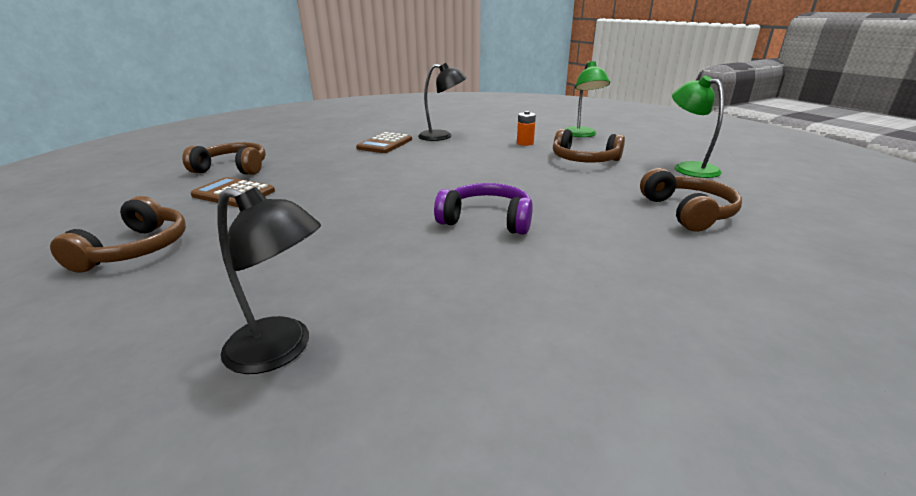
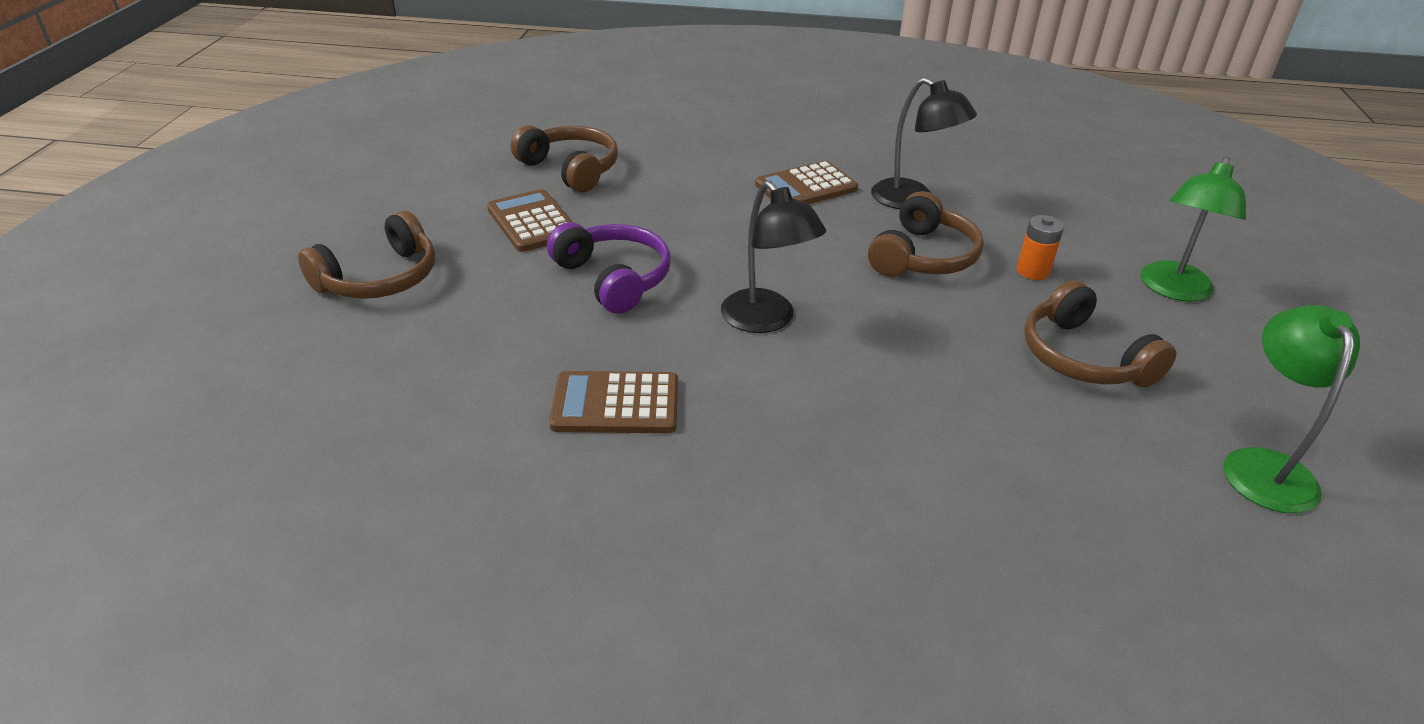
camera: 35 degrees right, 10 degrees up
(282, 349) = (386, 487): black lamp -> black lamp (766, 320)
(397, 245) = (615, 404): none -> brown calculator
(487, 220) = (766, 415): purple headphones -> purple headphones (613, 278)
(687, 212) = (1092, 556): brown headphones -> brown headphones (923, 256)

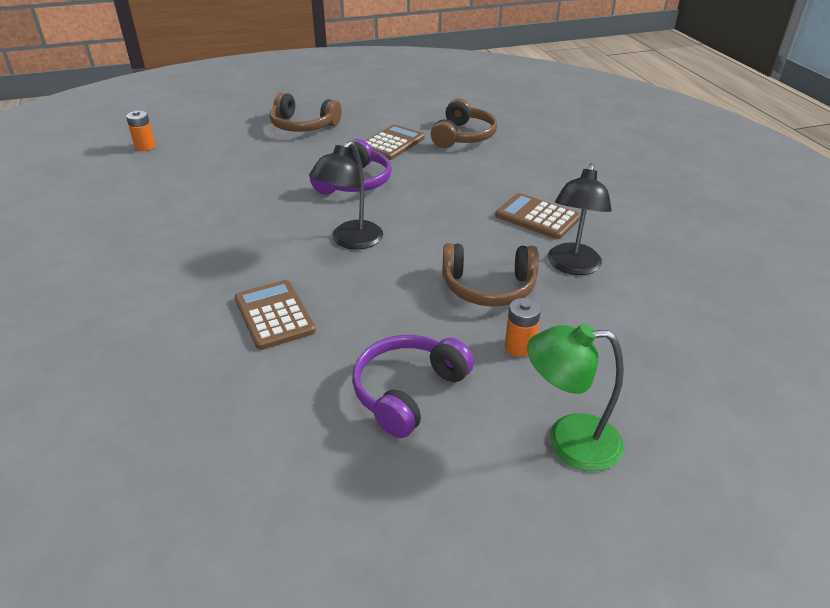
camera: 65 degrees right, 0 degrees up
(238, 472) = (145, 147): none -> orange battery
(615, 404) = (237, 215): brown calculator -> brown calculator (274, 315)
(1083, 357) = (408, 391): brown headphones -> purple headphones
(1263, 466) = (316, 519): green lamp -> none

